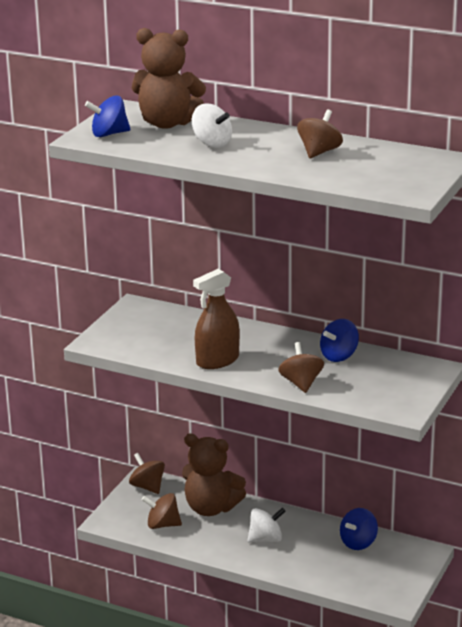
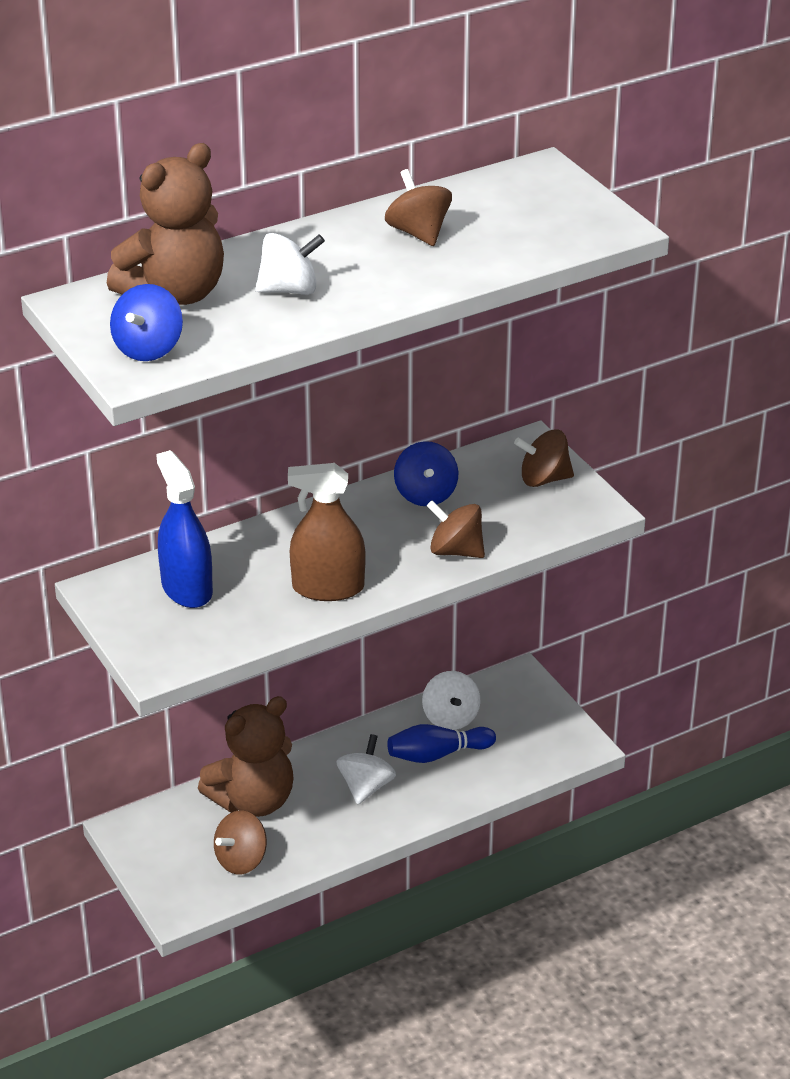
camera: 55 degrees left, 10 degrees up
(147, 487) = (145, 833): brown spinning top -> brown spinning top (544, 479)
(165, 325) = (187, 588): none -> blue spray bottle
(217, 360) = (328, 588): brown spray bottle -> brown spray bottle turned 90 degrees clockwise
(322, 551) = (437, 754): none -> blue bowling pin
(358, 543) = (450, 718): blue spinning top -> white spinning top

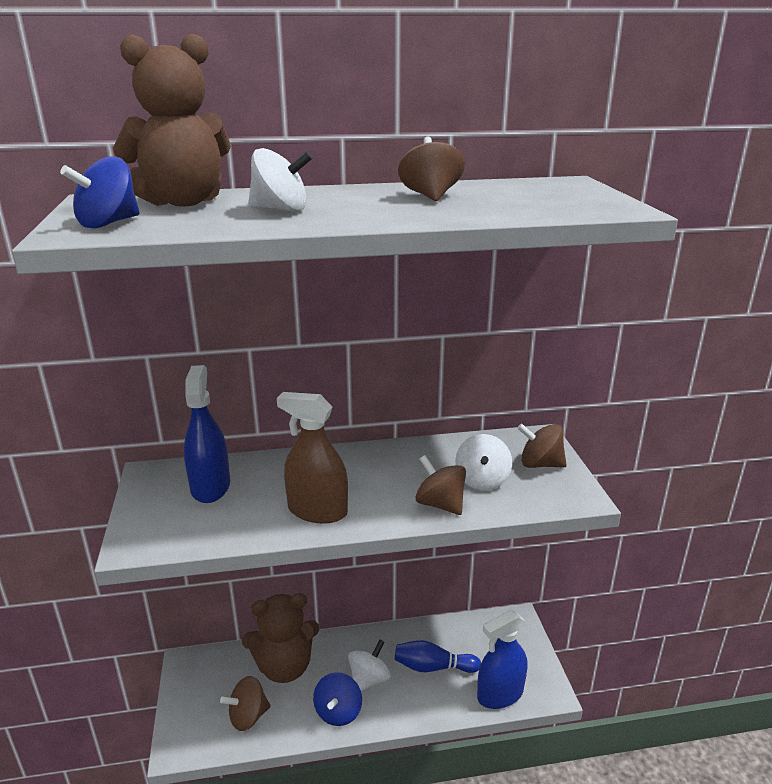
camera: 20 degrees right, 10 degrees down
(425, 494) = (438, 457): blue spinning top -> blue spinning top (338, 712)
(450, 718) = (455, 639): white spinning top -> white spinning top (482, 480)
(527, 762) = (500, 694): none -> blue spray bottle

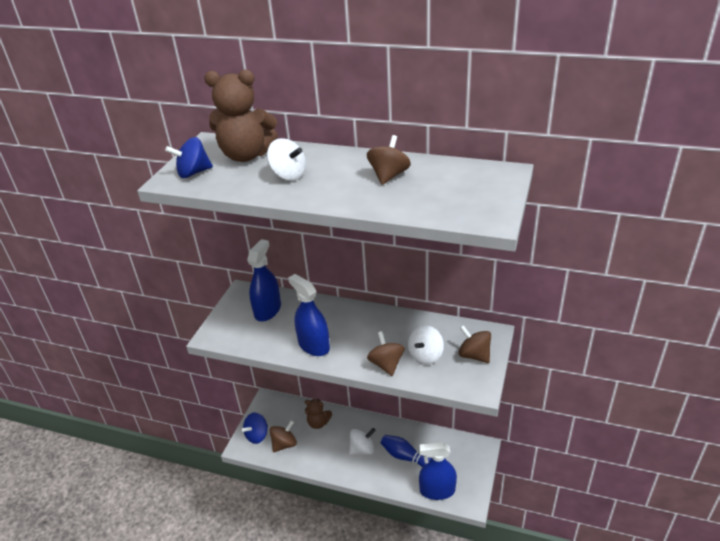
camera: 30 degrees right, 10 degrees up
(248, 716) = (284, 444): brown spinning top -> brown spinning top turned 135 degrees clockwise
(284, 667) = (318, 423): brown teddy bear -> brown teddy bear, size x0.57
(317, 511) = (314, 345): brown spray bottle -> blue spray bottle
(338, 712) = (334, 462): blue spinning top -> blue spinning top (257, 435)

